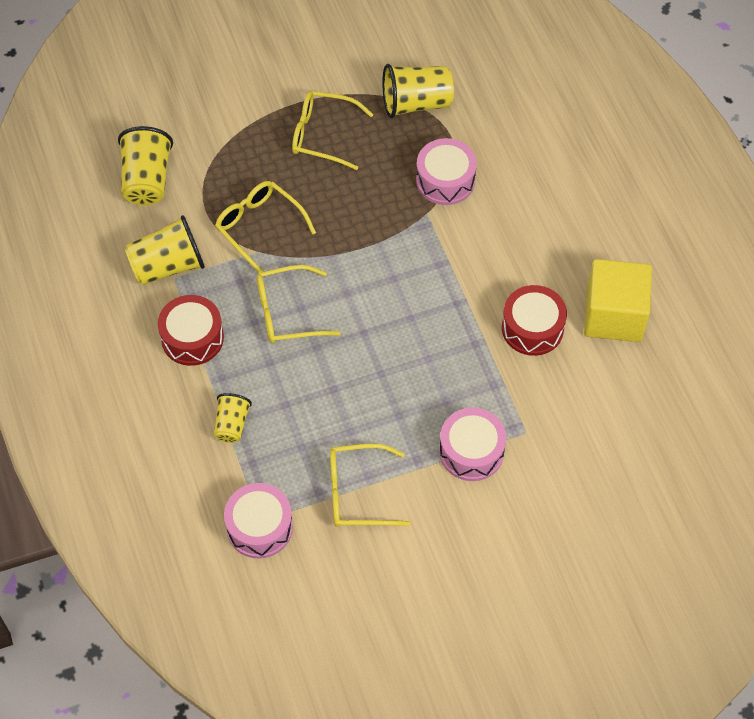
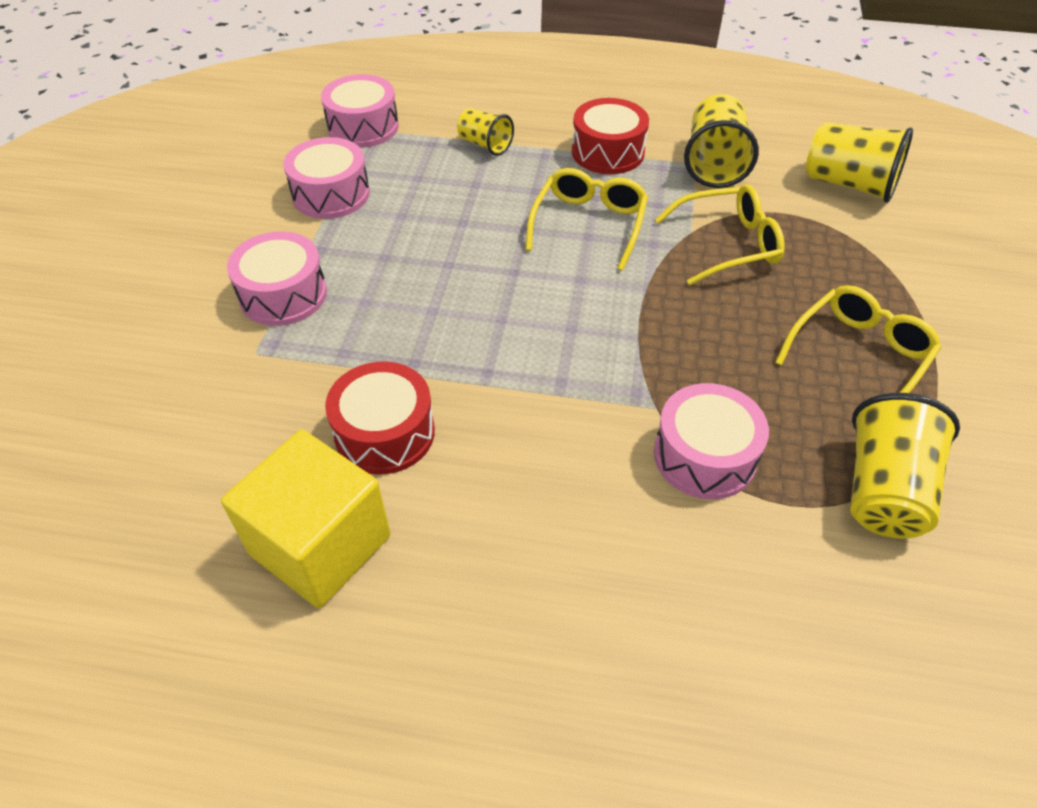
camera: 120 degrees right, 10 degrees down
(356, 493) = (331, 194): yellow glasses -> pink drum

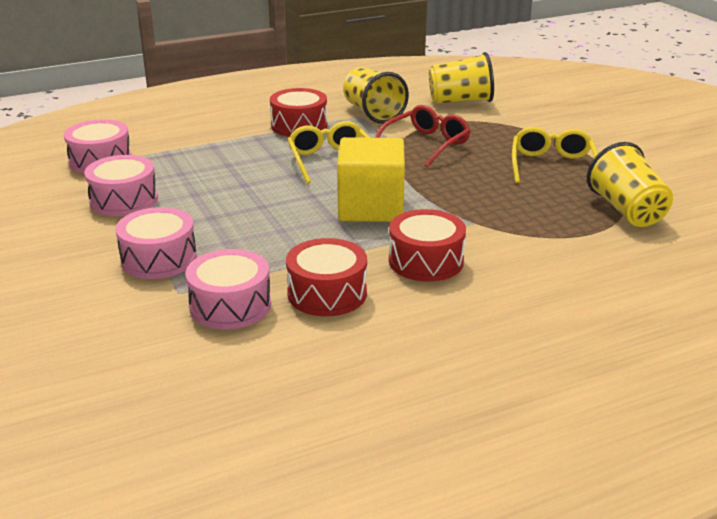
camera: 35 degrees left, 20 degrees down
(320, 545) = (355, 356): yellow cube -> yellow cube (371, 207)
(485, 145) = (209, 145): yellow cup -> none
(535, 441) = (426, 261): none -> red drum
(704, 456) = (526, 231): pink drum -> pink drum (230, 305)
(729, 244) = (427, 144): yellow glasses -> red glasses

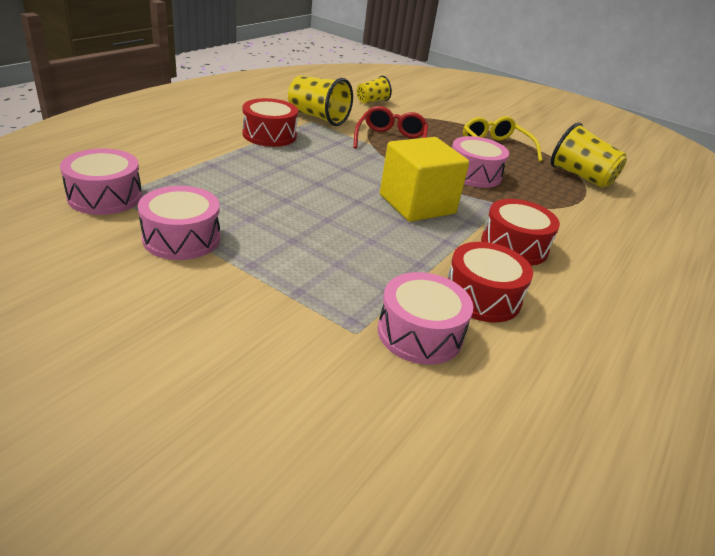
camera: 35 degrees left, 5 degrees up
(159, 259) = (293, 298): pink drum -> pink drum (473, 174)
(331, 160) = (334, 164): yellow glasses -> none
(460, 101) = (372, 101): yellow cup -> yellow cup, size x0.60

